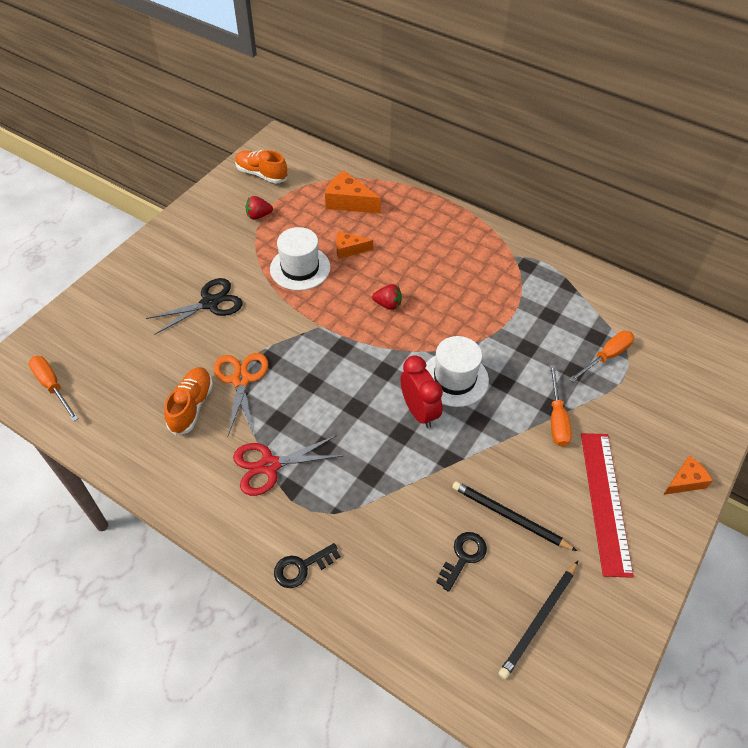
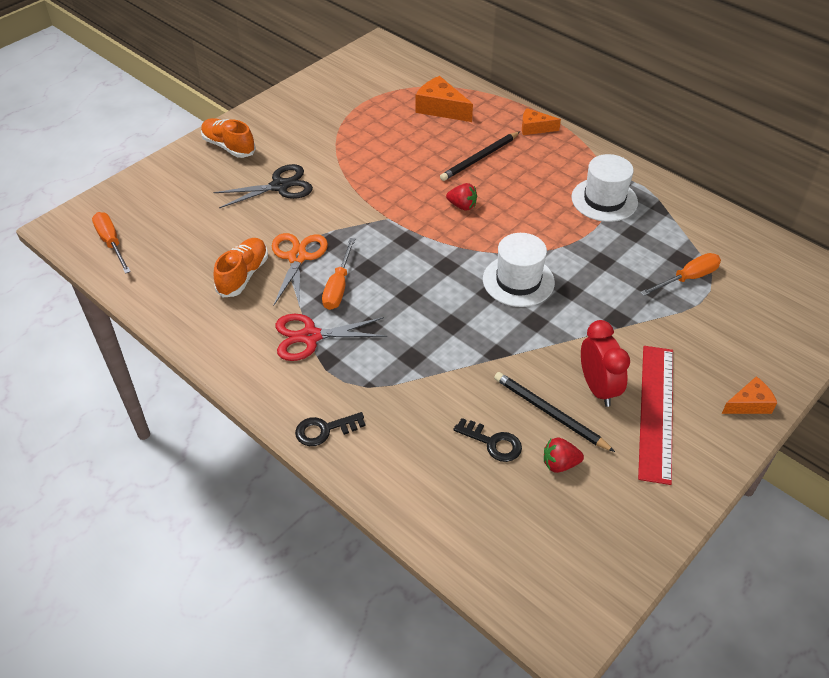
camera: 10 degrees right, 5 degrees down
(258, 216) = (345, 113): red strawberry -> red strawberry (560, 464)
(261, 174) = (355, 75): orange shoe -> orange shoe (229, 146)
(300, 268) = (377, 164): white hat -> white hat (604, 200)
(349, 249) = (432, 152): orange cheese -> orange cheese (534, 128)
(419, 411) = (474, 306): red clock -> red clock (598, 388)
(463, 557) = (493, 443): black key -> black key turned 75 degrees clockwise
(539, 620) = (560, 510): black pencil -> black pencil (480, 158)
(556, 418) = (620, 329): orange screwdriver -> orange screwdriver (338, 286)

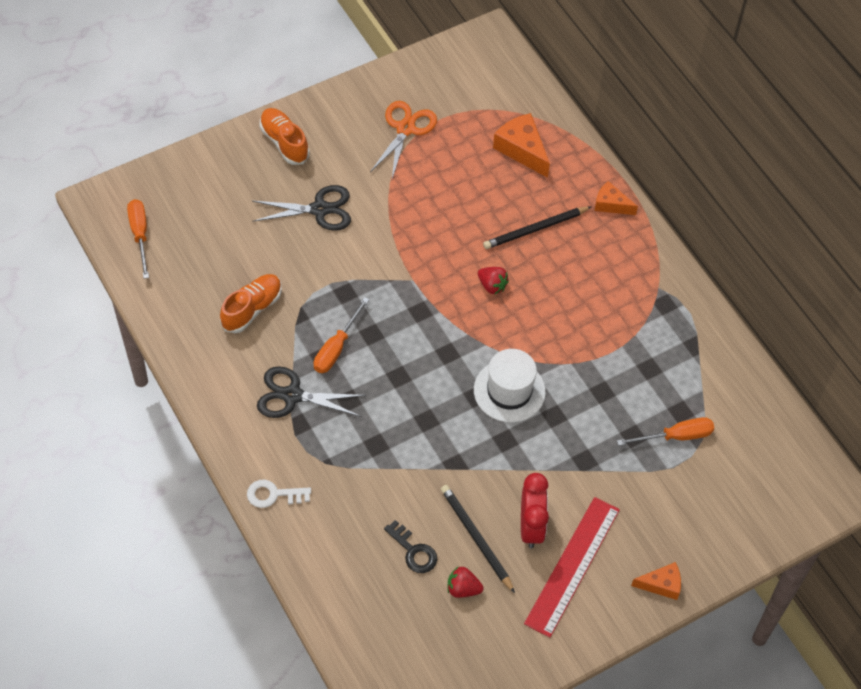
camera: 15 degrees right, 10 degrees up
(297, 257) = (309, 302): orange scissors -> orange scissors (405, 129)
(310, 336) = (292, 395): red scissors -> black scissors
(324, 430) = (273, 494): black key -> white key
(604, 200) = (640, 319): white hat -> none

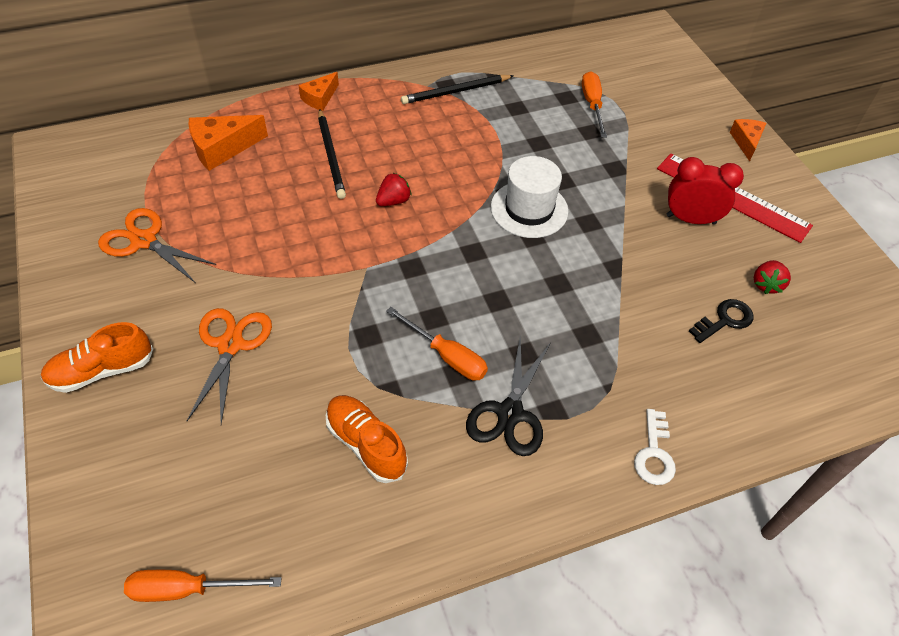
camera: 80 degrees left, 5 degrees down
(319, 209) = (230, 345): black scissors -> orange scissors
(476, 538) = (705, 264): black pencil -> black pencil (455, 92)

